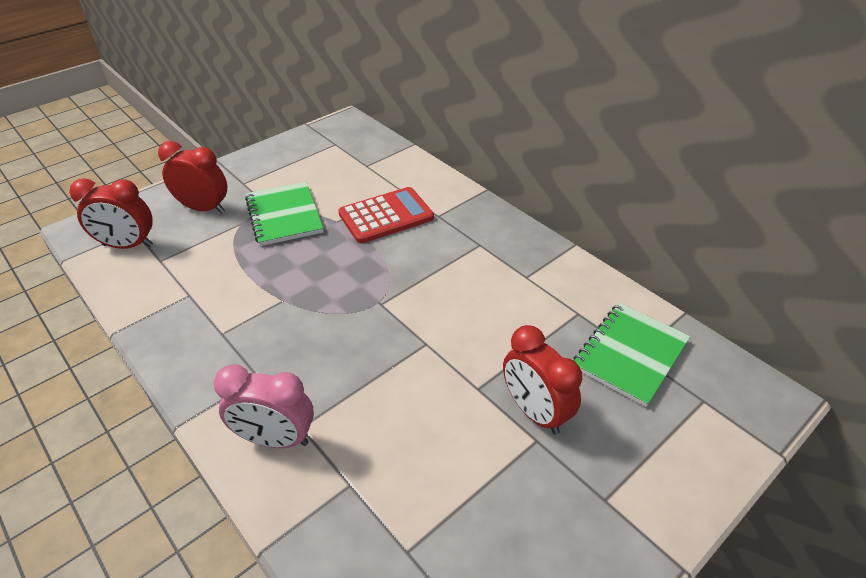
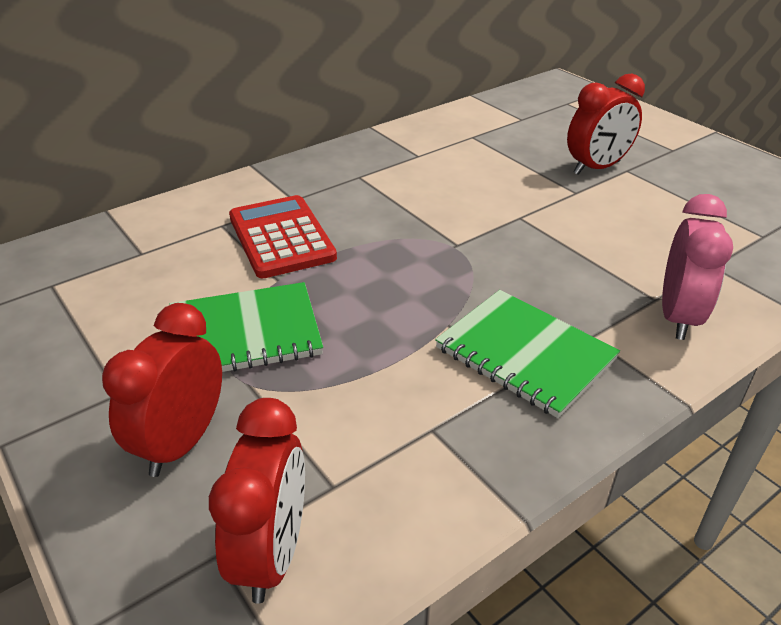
camera: 85 degrees left, 5 degrees down
(630, 354) = (523, 121): green notebook -> green notebook (525, 354)

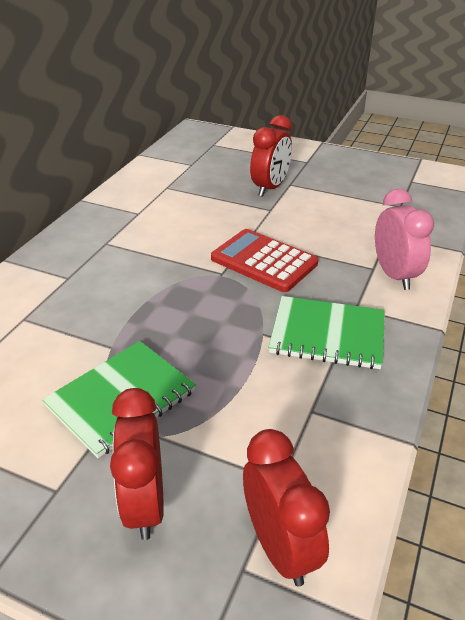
camera: 30 degrees left, 0 degrees up
(281, 237) = (84, 312): red calculator -> red calculator (264, 261)

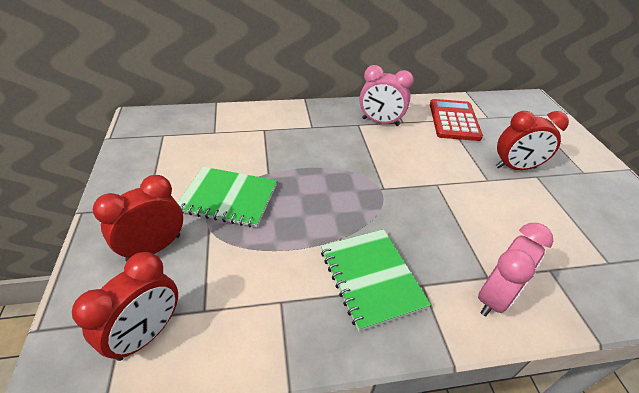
camera: 55 degrees right, 5 degrees up
(120, 227) = (380, 122): none -> pink clock
(264, 261) = (420, 204): red calculator -> red calculator (454, 120)

